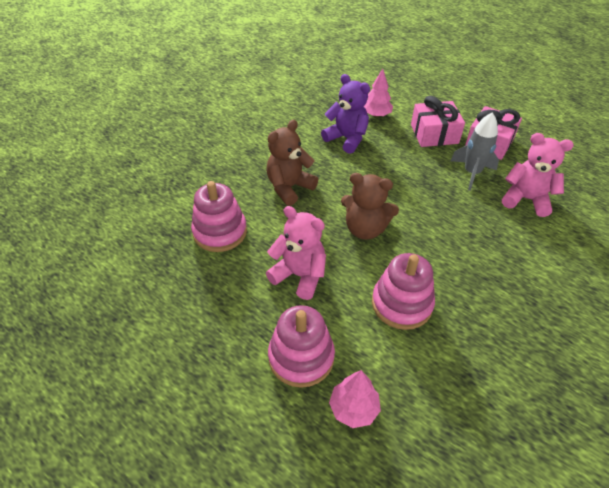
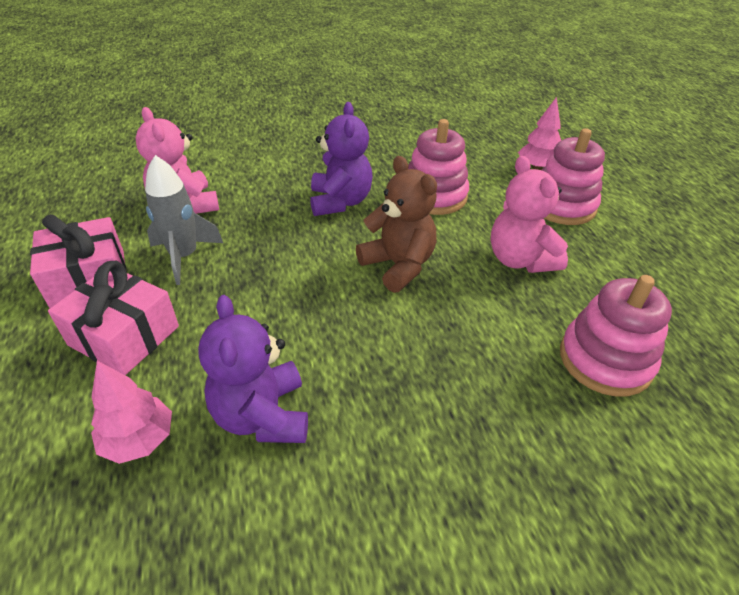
camera: 145 degrees left, 5 degrees down
(289, 187) = (451, 374): brown teddy bear -> none
(452, 257) = (340, 202): none -> purple teddy bear

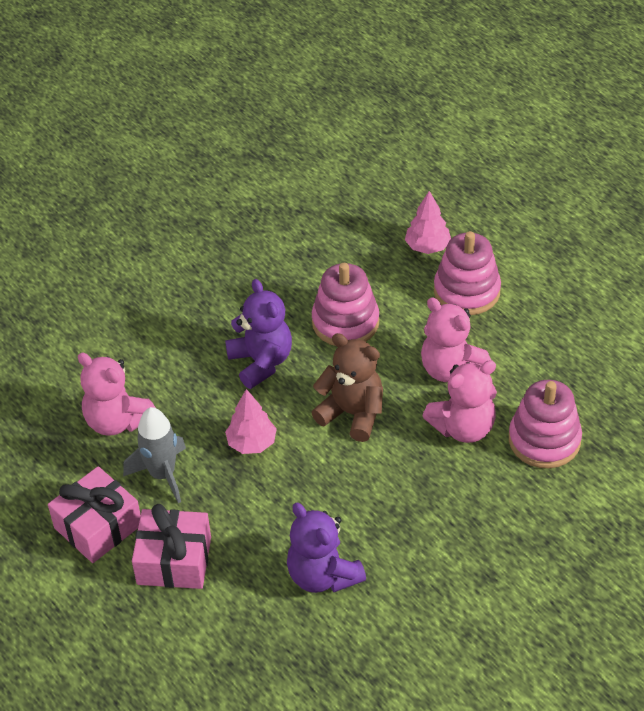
camera: 20 degrees left, 5 degrees up
(139, 440) = (250, 624): pink tree -> pink tree (251, 443)
(511, 315) = (463, 427): none -> pink teddy bear

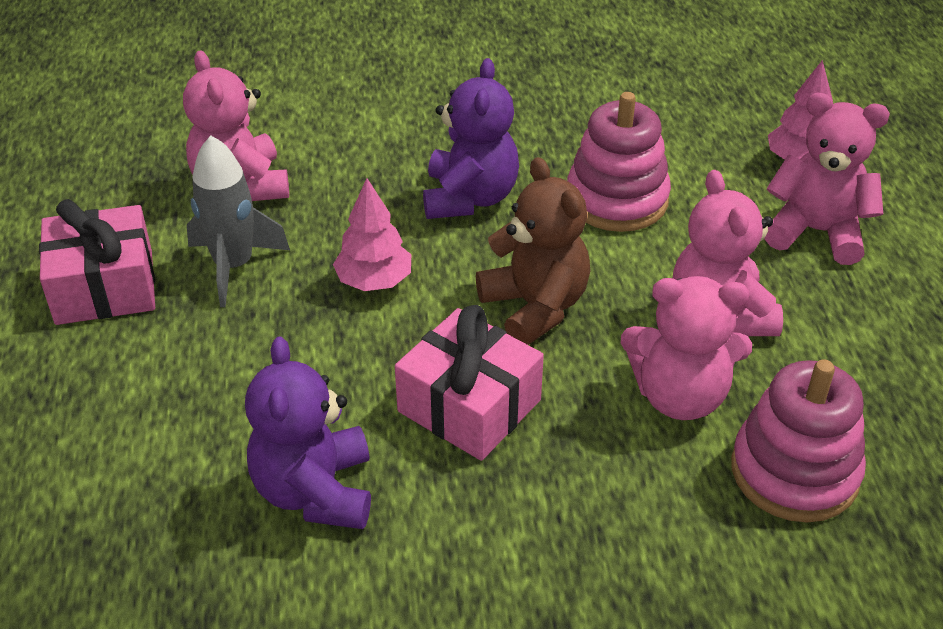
camera: 30 degrees right, 5 degrees down
(174, 560) = (149, 371): pink gift -> pink gift (469, 406)
(467, 291) = (816, 232): pink stacking toy -> pink teddy bear

